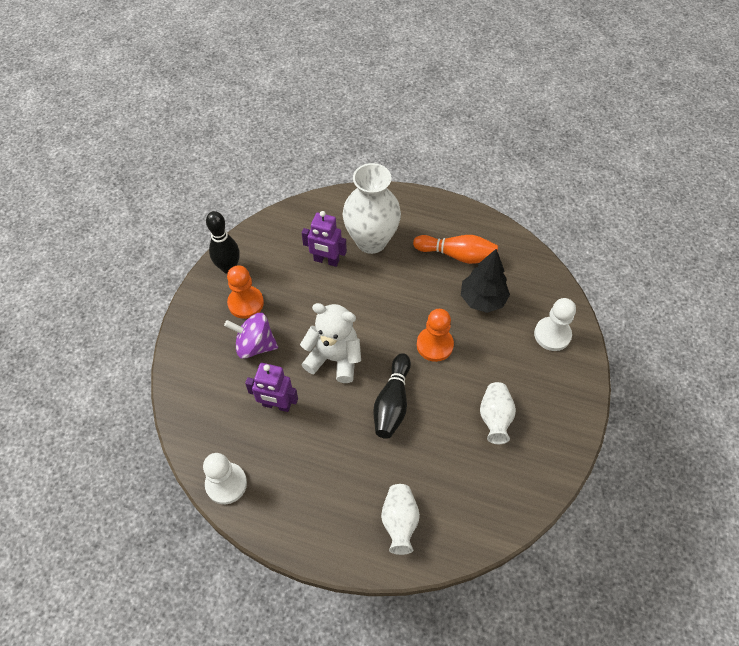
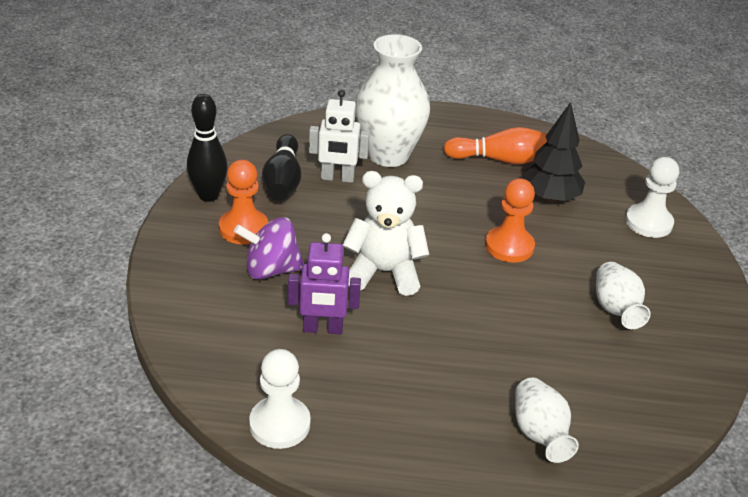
camera: 15 degrees left, 20 degrees down
(326, 260) = (337, 178): purple robot -> white robot
(392, 403) = (478, 309): black bowling pin -> black bowling pin (283, 181)

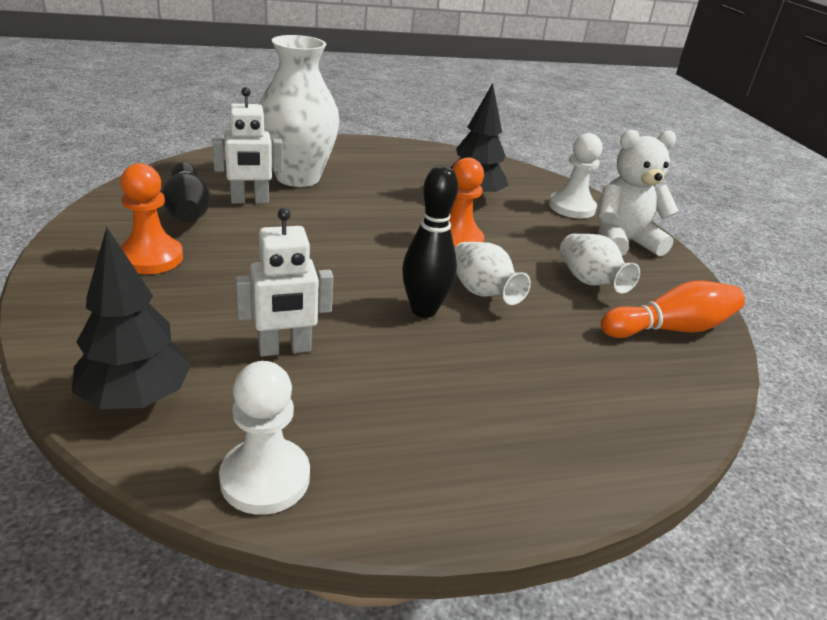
camera: 20 degrees left, 5 degrees down
(208, 195) = (98, 231): black bowling pin -> black bowling pin (423, 310)
(210, 349) = (136, 398): none -> black tree
(271, 270) = (198, 295): purple spinning top -> none
(322, 329) = (284, 349): purple robot -> white robot
(384, 272) = (336, 280): white teddy bear -> white teddy bear (622, 241)
(501, 159) = (411, 172): orange bowling pin -> orange bowling pin (670, 328)
(539, 434) = (590, 419): white vase -> white vase (482, 292)

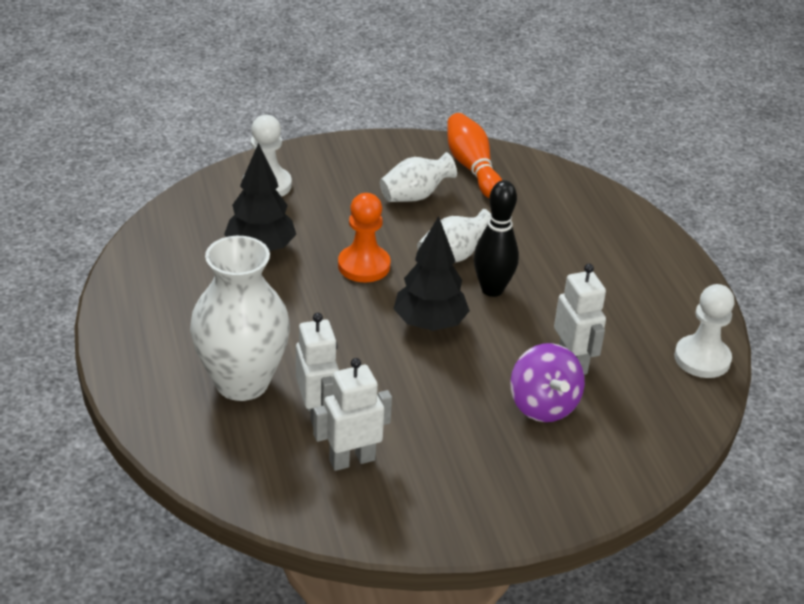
camera: 90 degrees left, 5 degrees up
(136, 398) = (657, 430): black tree -> black tree (429, 324)
(151, 258) = (464, 465): orange pawn -> none
(187, 209) = (352, 460): black bowling pin -> white robot
(217, 316) = (543, 405): none -> purple spinning top
(622, 241) = (334, 165): white teddy bear -> none

